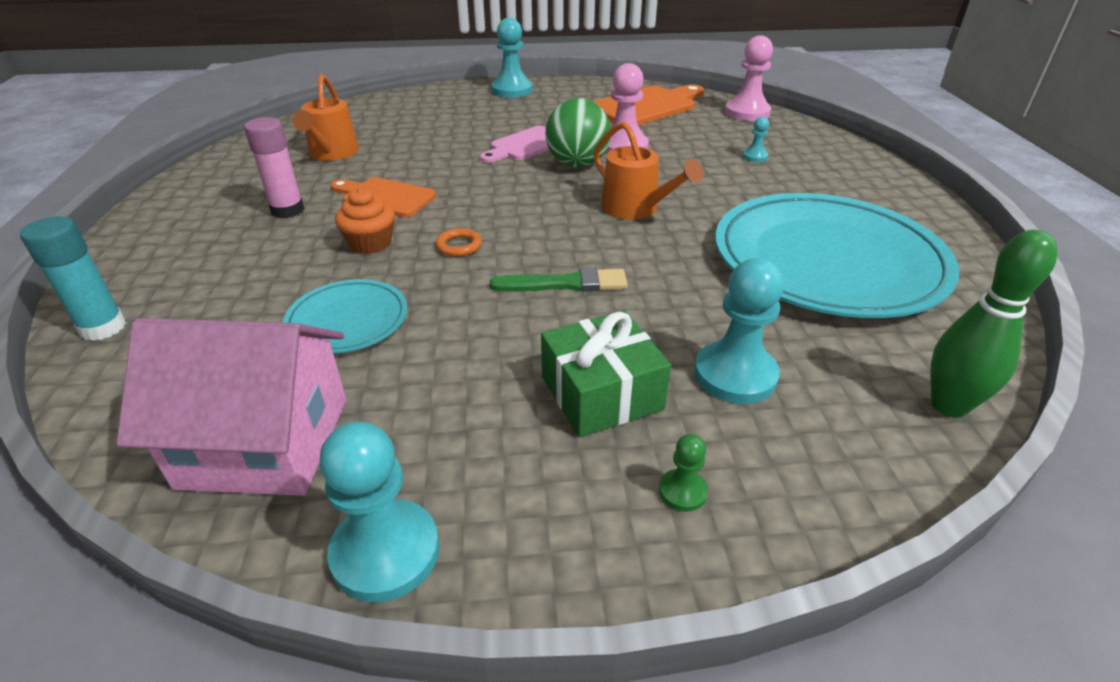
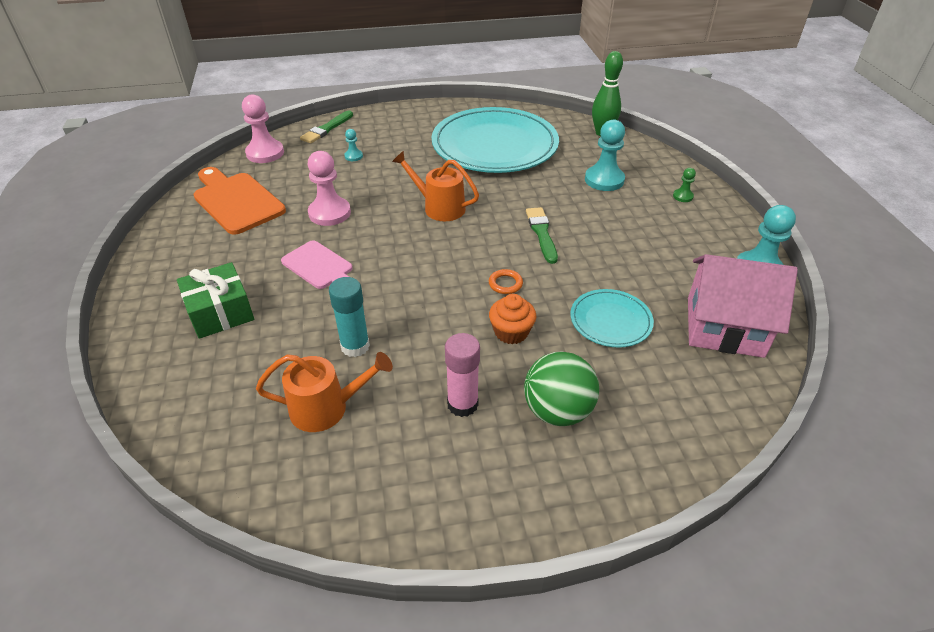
camera: 95 degrees left, 5 degrees up
(103, 328) = (669, 460): turquoise glue stick -> turquoise glue stick (355, 346)
(265, 442) = (724, 326): pink house -> pink house turned 75 degrees counterclockwise
(385, 197) = (430, 341): orange cutting board -> none
(512, 90) = (157, 290): turquoise pawn -> none
(577, 164) = (363, 235): green ball -> green ball (557, 411)
(601, 393) = (634, 217): green gift -> green gift (220, 312)
(635, 209) = (439, 207): orange watering can -> orange watering can turned 105 degrees counterclockwise
(821, 140) = (326, 129): none -> green brush

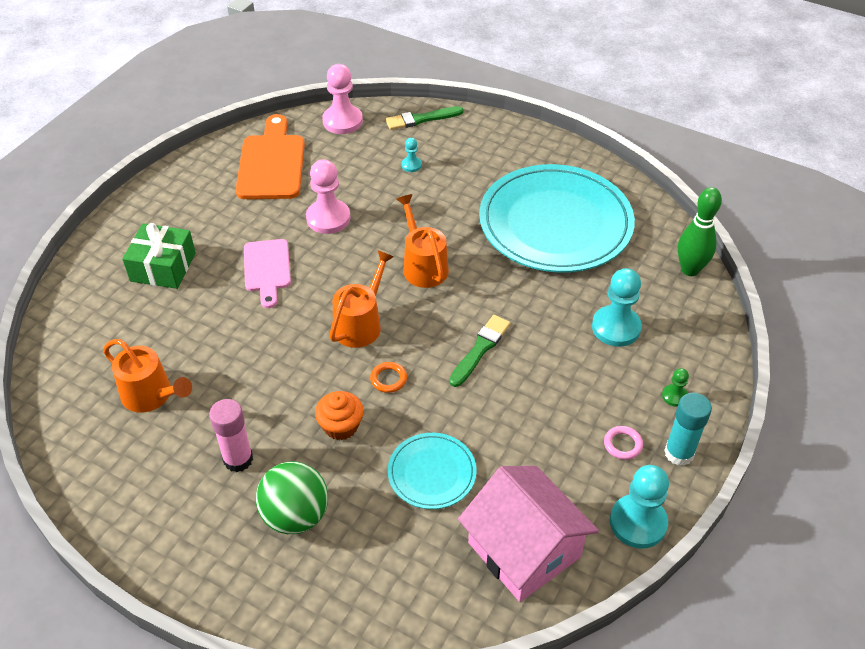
camera: 40 degrees right, 5 degrees up
(355, 346) = (219, 358): turquoise glue stick -> turquoise glue stick (679, 453)
(440, 262) = (360, 324): none -> orange watering can
(693, 236) = (622, 444): none -> pink ring

